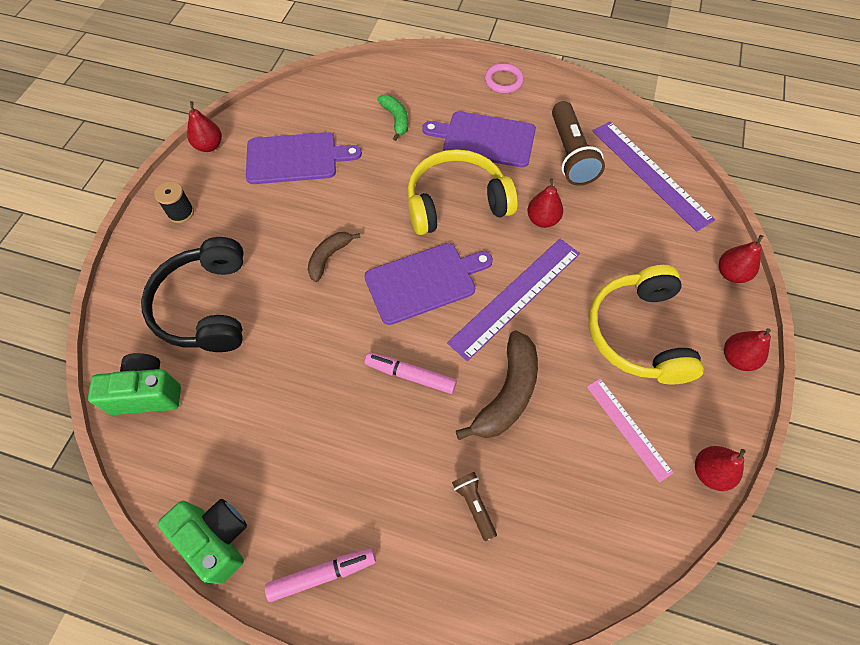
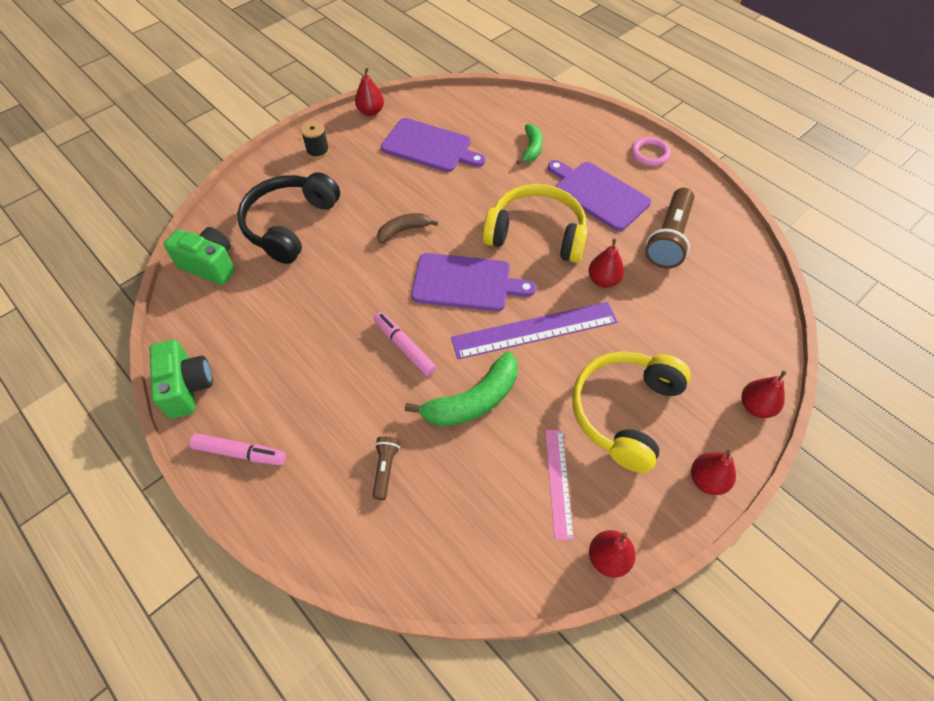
camera: 30 degrees right, 5 degrees down
(507, 393) = (473, 400): brown banana -> green banana
(650, 174) = (736, 286): purple ruler -> none

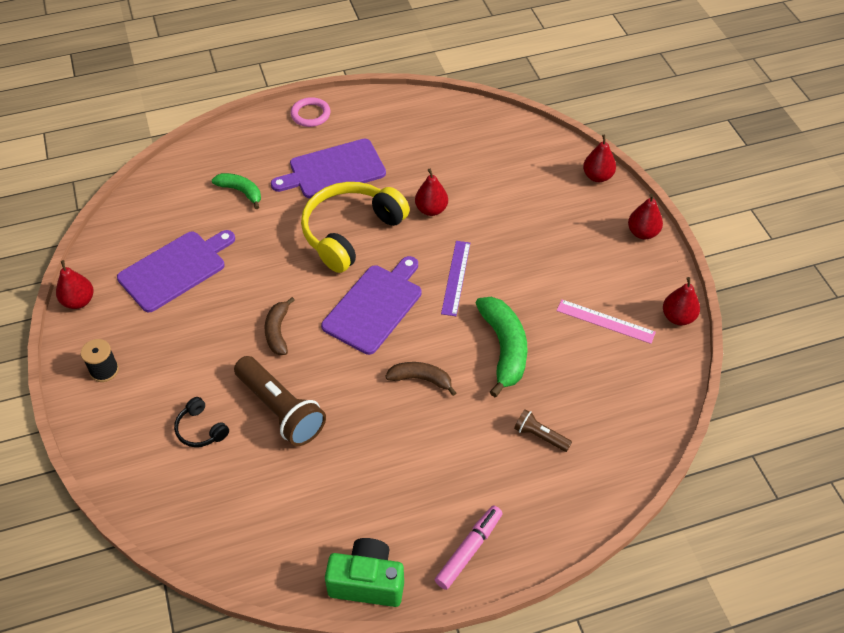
camera: 65 degrees left, 5 degrees down
(210, 265) = (210, 523): green camera -> none
(290, 224) = (200, 429): black headphones -> black headphones, size x0.44
(404, 347) = (421, 379): pink marker -> brown banana
(534, 330) = (456, 277): purple ruler -> purple ruler, size x0.59
(624, 412) = (564, 254): yellow headphones -> none
(669, 238) = (414, 148): brown flashlight -> brown flashlight (281, 410)

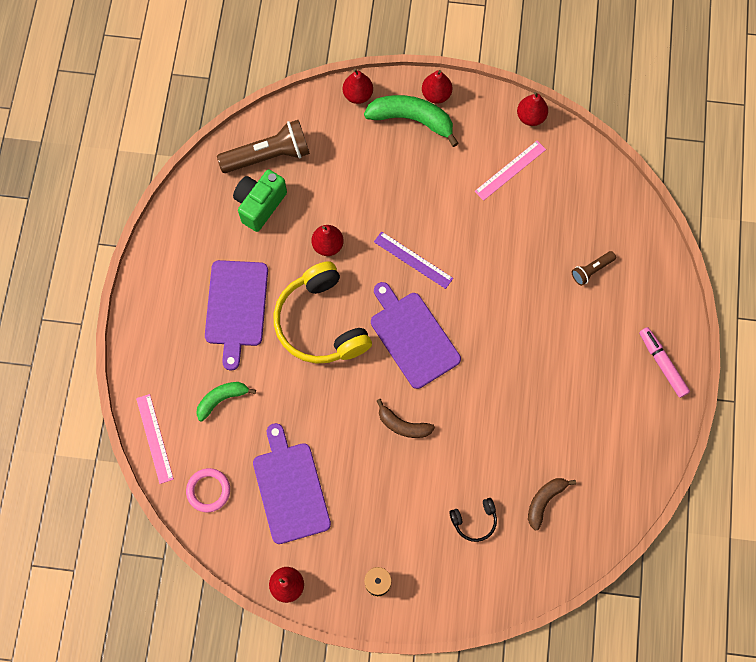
camera: 65 degrees left, 20 degrees up
(184, 162) = (154, 438): none -> pink ruler
(281, 410) = (483, 451): brown flashlight -> brown flashlight (268, 155)
(310, 114) = (150, 299): pink ring -> pink ring (208, 490)
(367, 582) = (658, 444): green camera -> green camera (260, 205)
(421, 379) = (502, 332): brown banana -> brown banana (544, 501)
(504, 348) = (501, 257): green banana -> green banana (412, 119)

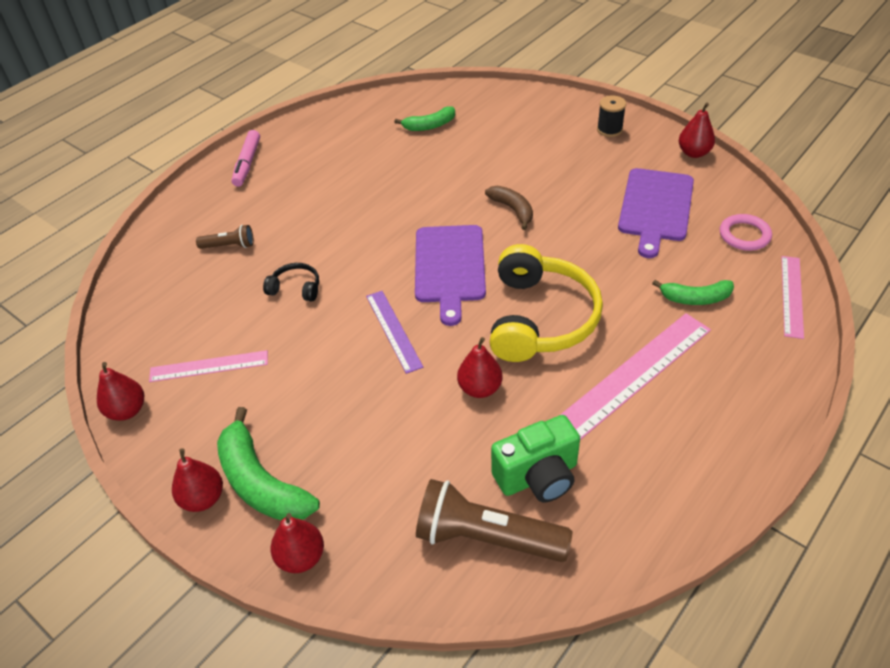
camera: 145 degrees left, 25 degrees down
(236, 307) = (634, 375): purple cutting board -> pink ruler
(474, 521) = (498, 134): black headphones -> black headphones (296, 288)
(544, 501) = (429, 126): brown banana -> green banana

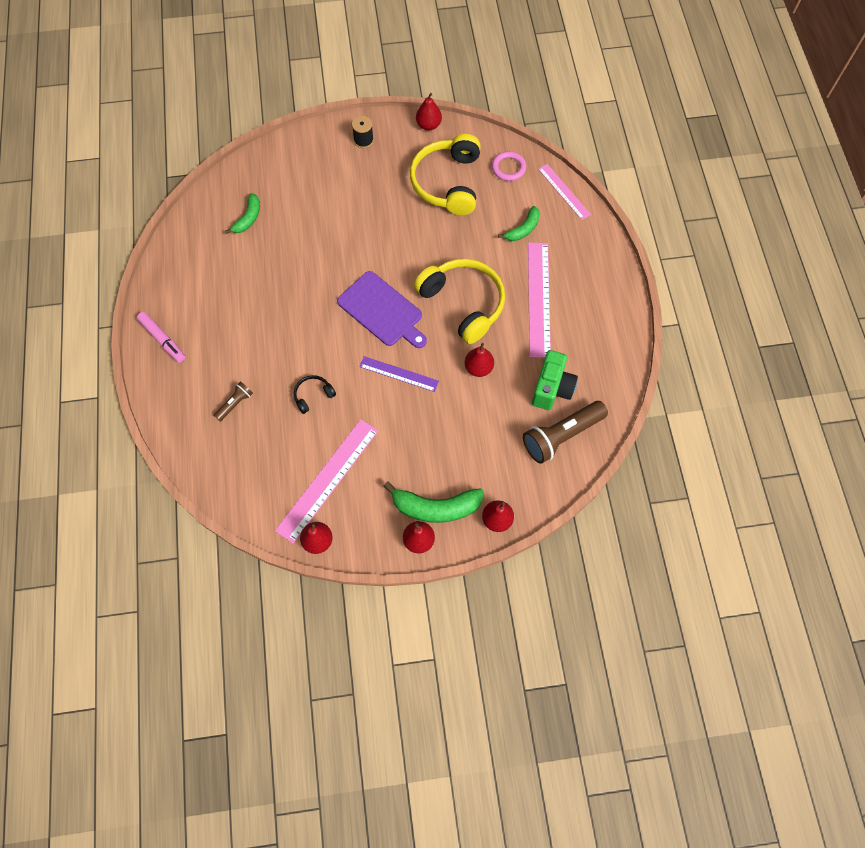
camera: 50 degrees left, 20 degrees up
(209, 366) = (327, 479): pink ruler -> pink ruler, size x1.68
(512, 210) = (372, 244): brown banana -> none
(655, 208) = (447, 182): purple cutting board -> yellow headphones

